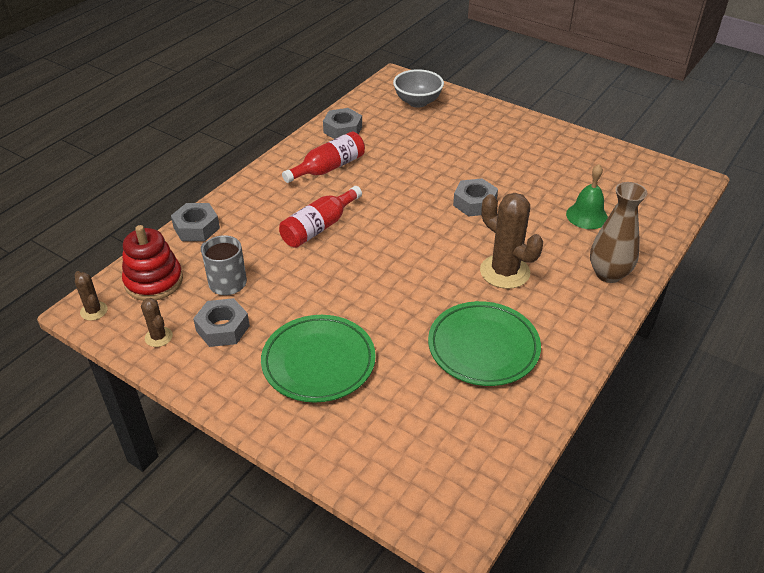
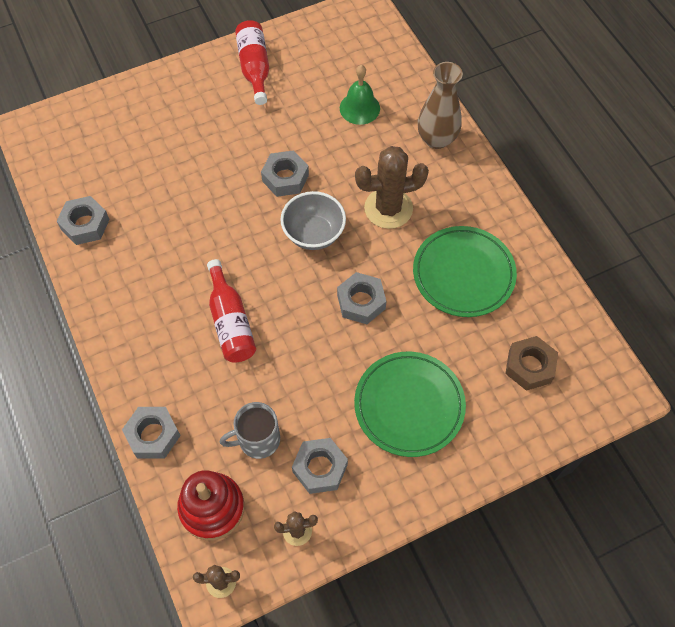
camera: 60 degrees left, 20 degrees up
(328, 168) = (142, 269): red bottle -> red bottle (254, 68)
(397, 291) = (361, 302): none -> grey nut
(417, 102) = (90, 134): grey bowl -> grey bowl (313, 234)
(424, 436) = (529, 366): none -> brown nut

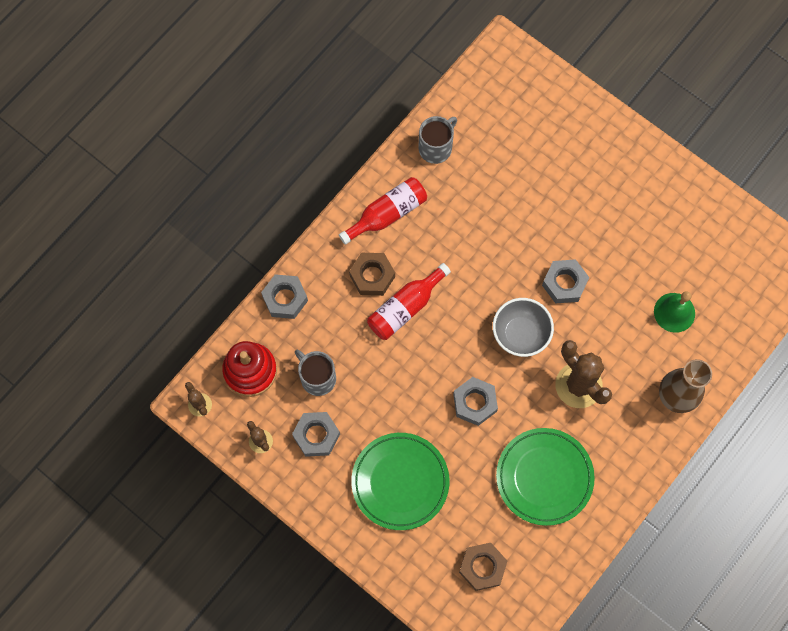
camera: 65 degrees right, 10 degrees up
(85, 224) = (436, 147): grey nut -> grey mug
(180, 339) = (372, 276): none -> brown nut
(254, 68) = (669, 198): red bottle -> red bottle (387, 214)

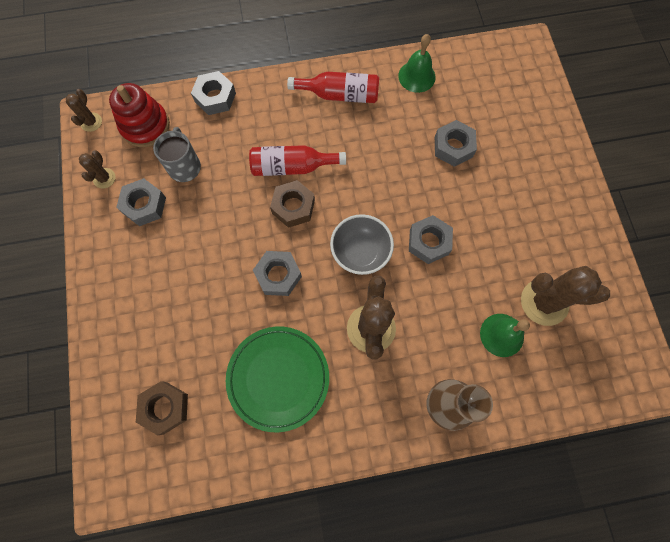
camera: 40 degrees right, 0 degrees up
(372, 276) = (289, 128): brown nut -> brown nut (293, 207)
(400, 482) = (168, 288): green plate -> none
(436, 147) = (416, 76): grey mug -> green bell
(517, 188) = (453, 147): none -> grey nut
(684, 262) = (544, 302): none -> brown cactus

